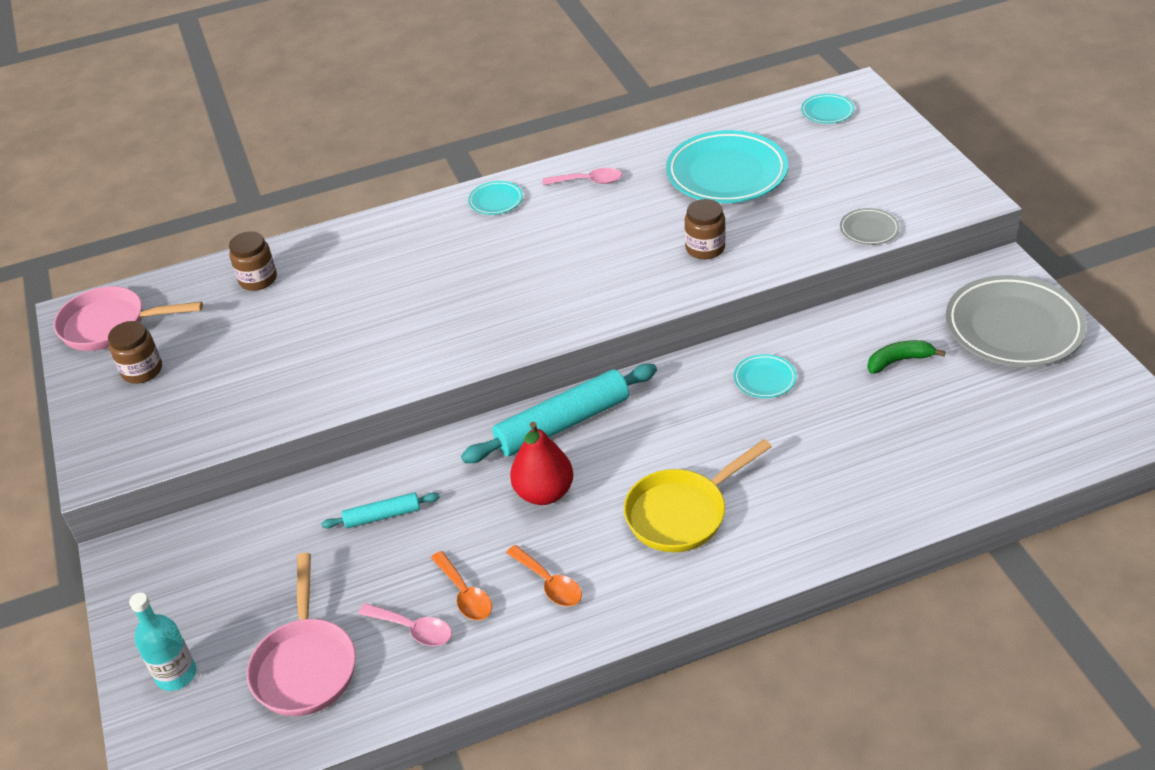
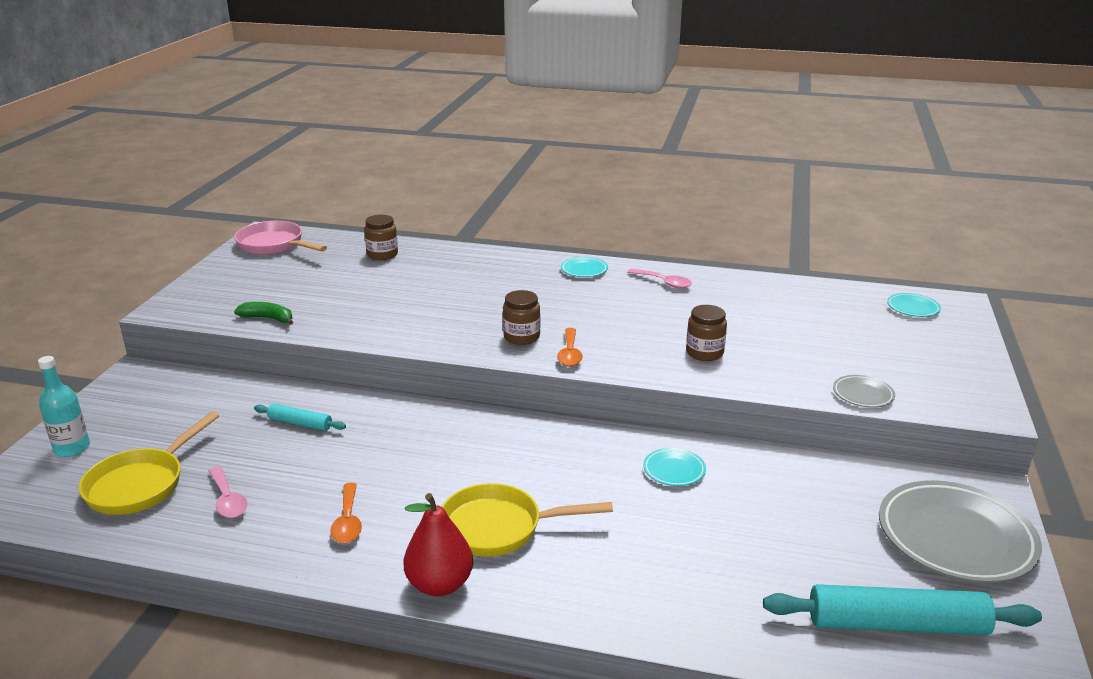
camera: 30 degrees right, 15 degrees down
(142, 370) = (258, 272): brown jar -> brown jar (521, 337)
(305, 665) = (141, 484): pink pan -> yellow pan
(465, 594) = (286, 497): orange spoon -> orange spoon (570, 354)
(544, 493) = (418, 463): red pear -> red pear (440, 584)
(563, 424) = (485, 427): turquoise rolling pin -> turquoise rolling pin (896, 625)
(726, 174) = (778, 315): turquoise plate -> none
(899, 361) = (810, 511): green banana -> green banana (268, 318)

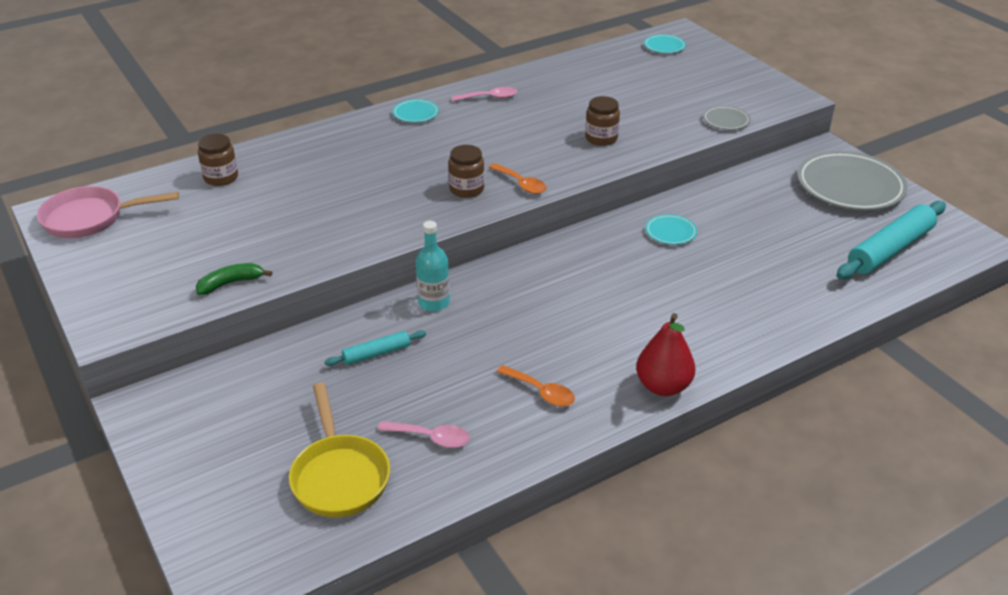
camera: 45 degrees left, 10 degrees up
(72, 448) = (216, 496): turquoise bottle -> turquoise bottle (434, 303)
(499, 527) = (636, 331): yellow pan -> none

